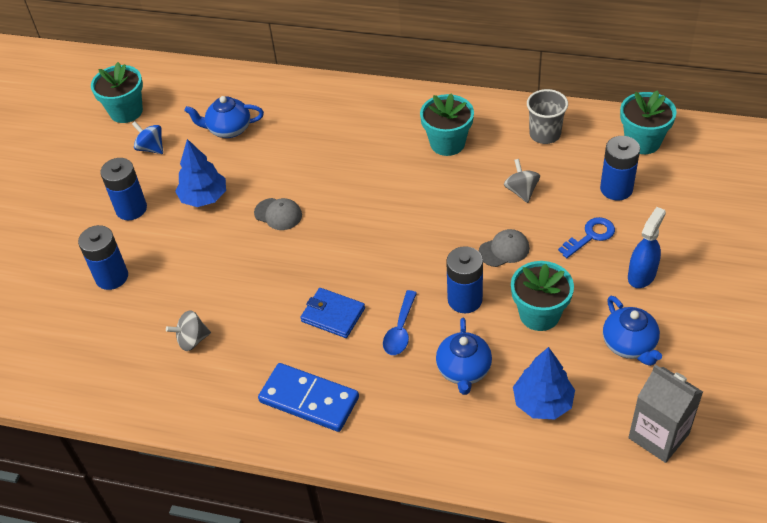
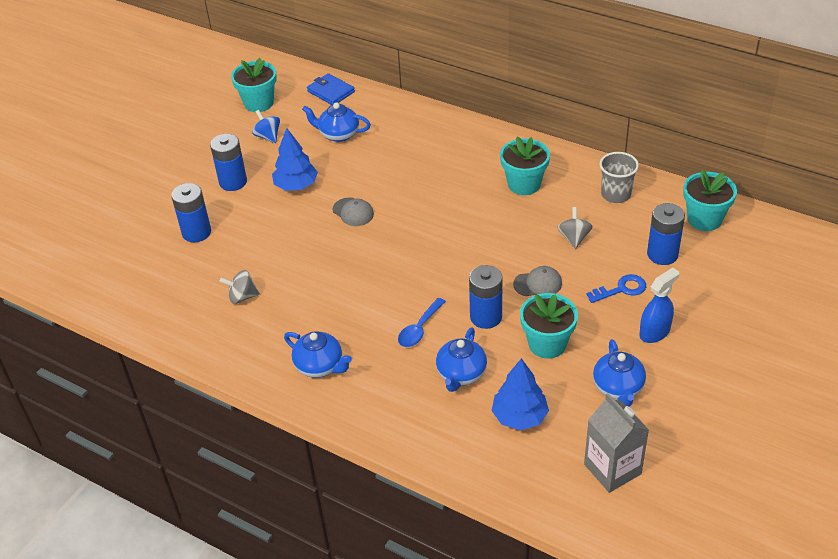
camera: 15 degrees right, 5 degrees down
(309, 399) = (320, 366): blue domino -> blue teapot
(333, 315) = (367, 303): blue wallet -> blue wallet (331, 92)

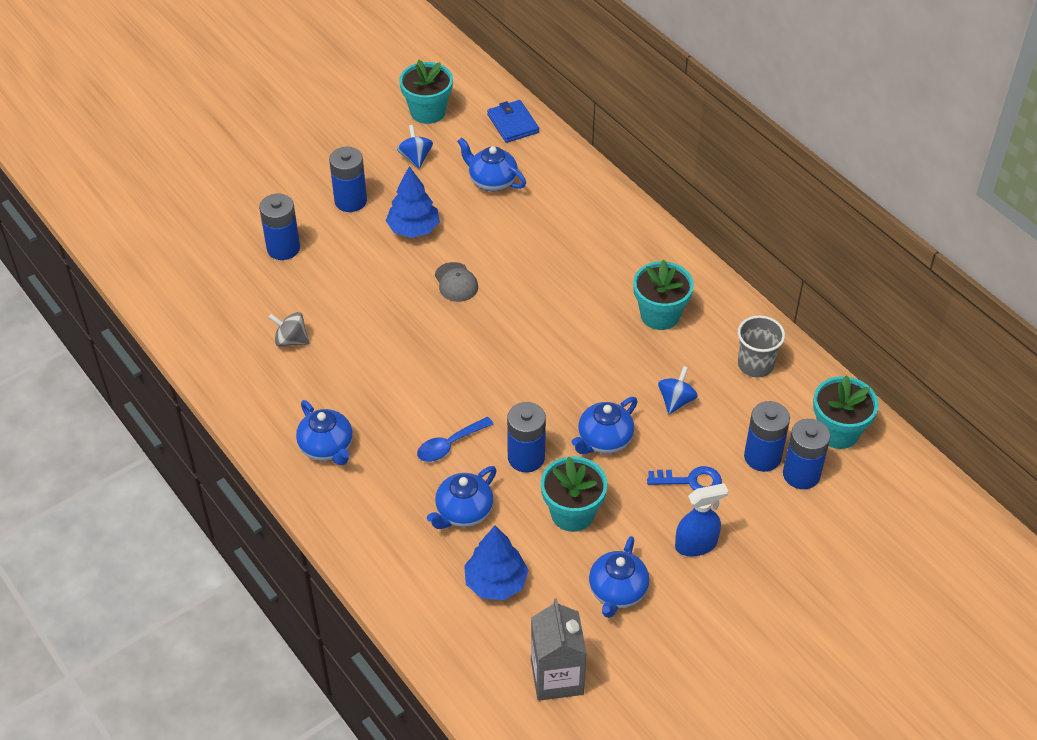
camera: 20 degrees right, 5 degrees up
(538, 284) = (604, 440): grey cap -> blue teapot
(574, 238) = (676, 401): grey spinning top -> blue spinning top
(698, 256) = (801, 474): none -> blue battery

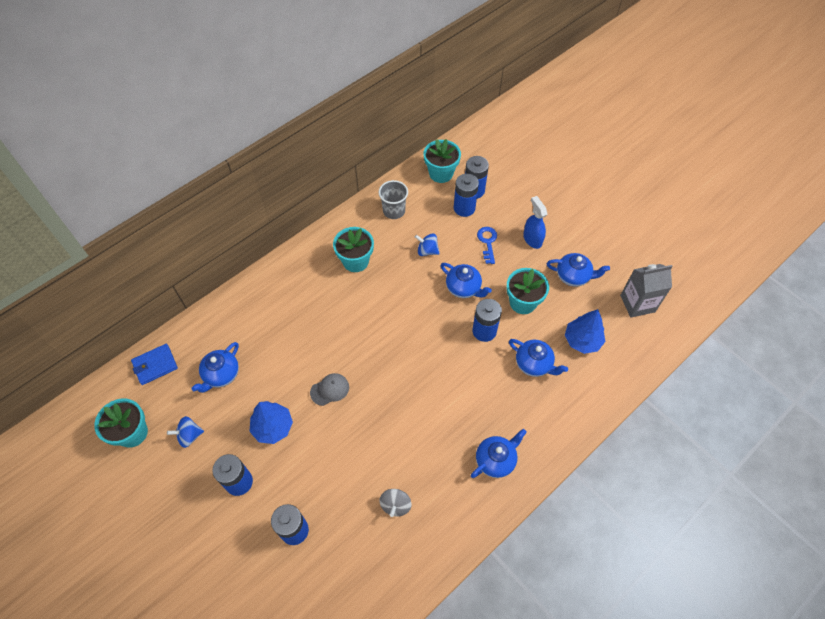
camera: 95 degrees left, 10 degrees up
(449, 445) = (481, 378): blue spoon -> none

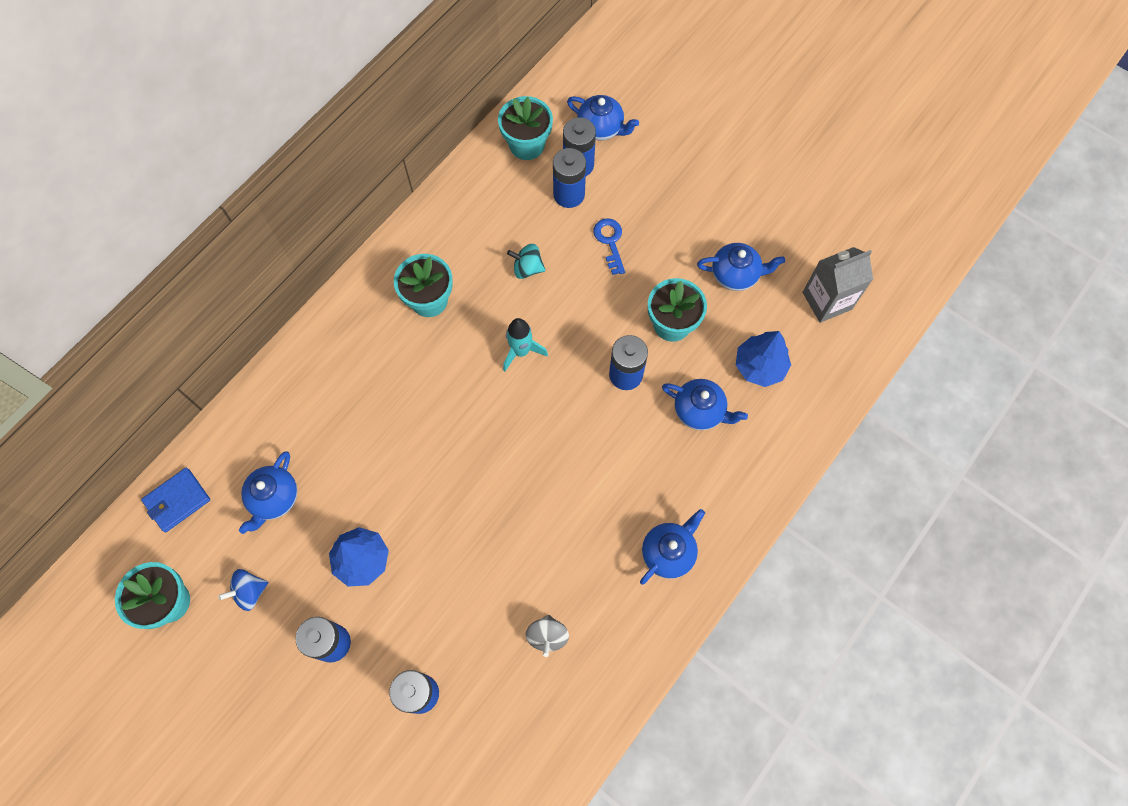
camera: 10 degrees left, 10 degrees up
(330, 390) = (429, 494): grey cap -> none
(394, 211) = (469, 214): grey cup -> none
(413, 304) = (521, 351): none -> turquoise rocket
(427, 251) = (527, 268): blue spinning top -> turquoise spinning top
(463, 288) = (587, 316): blue teapot -> blue teapot (601, 128)
(532, 239) = (671, 227): blue spray bottle -> none

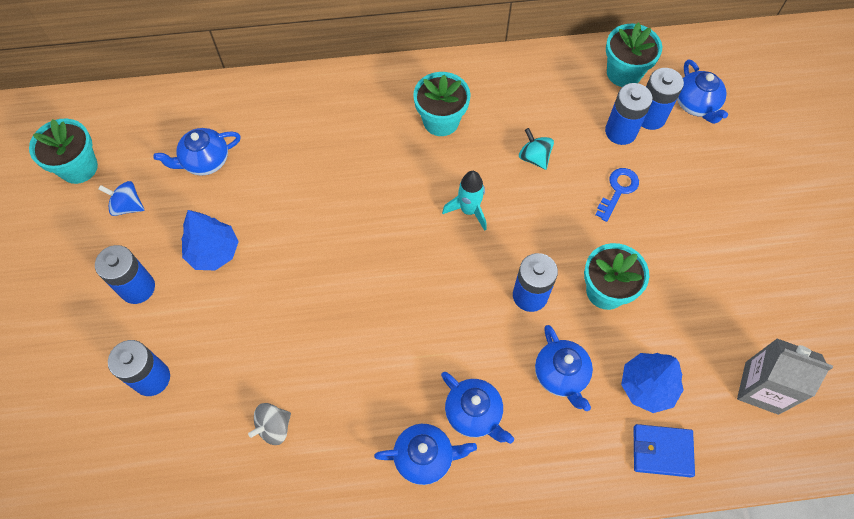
camera: 45 degrees right, 5 degrees down
(177, 500) = (150, 110): blue wallet -> blue wallet (662, 451)
(735, 274) = (699, 299): blue teapot -> blue teapot (474, 413)

